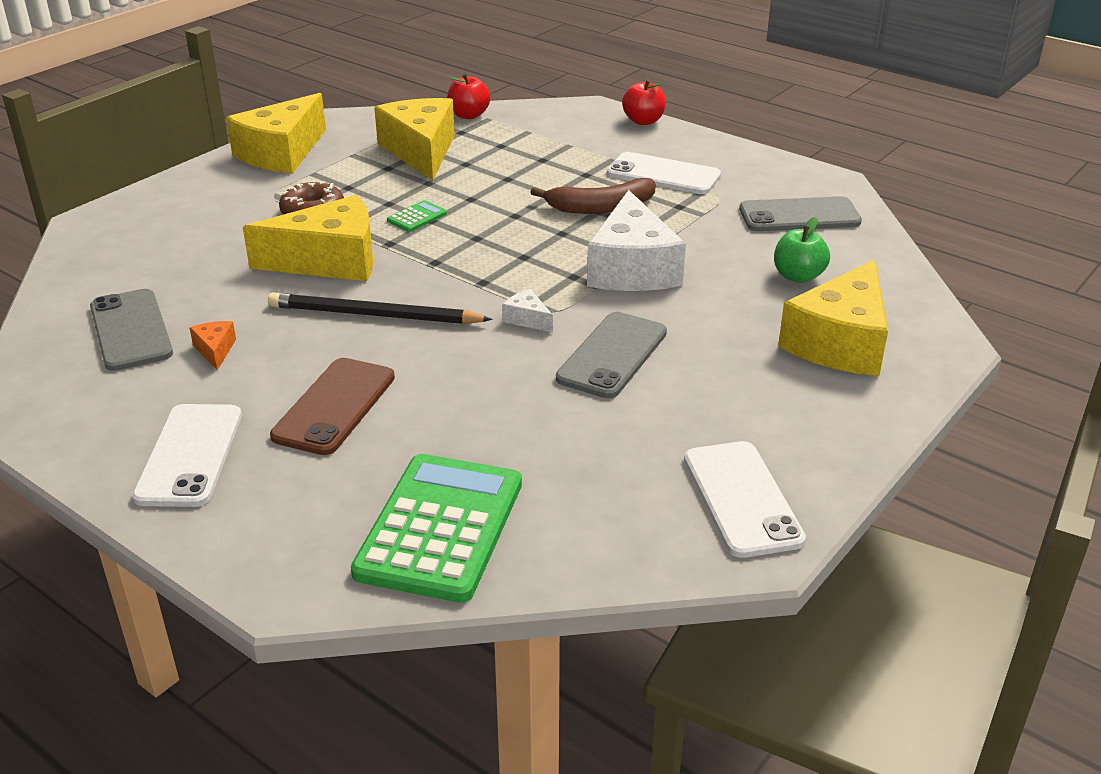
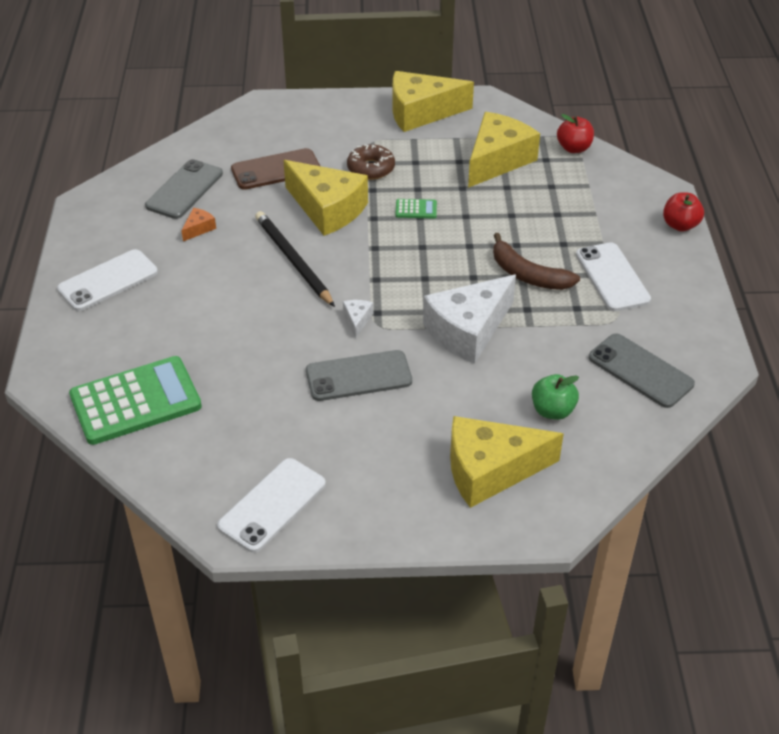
camera: 50 degrees right, 10 degrees up
(334, 406) = (195, 301): brown phone -> brown phone (276, 170)

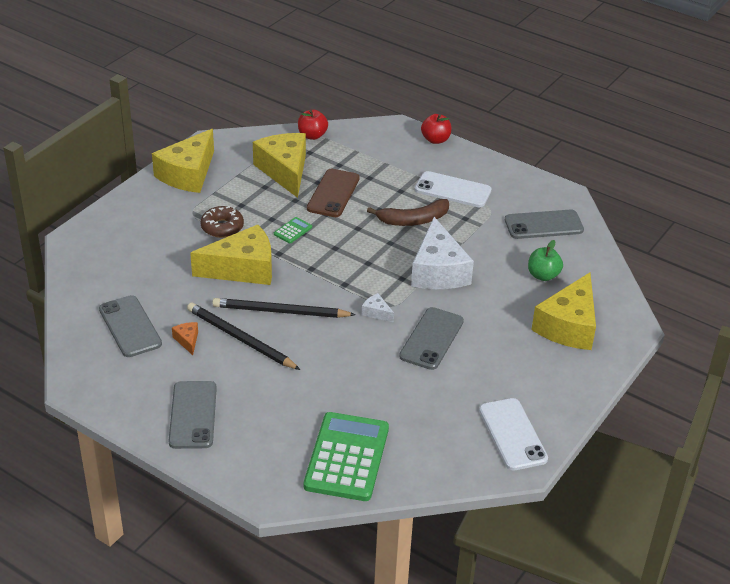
camera: 55 degrees left, 5 degrees down
(108, 281) = (193, 415): white phone -> grey phone
(231, 256) = (240, 339): none -> black pencil
(276, 170) = (165, 271): brown phone -> brown phone (333, 193)

